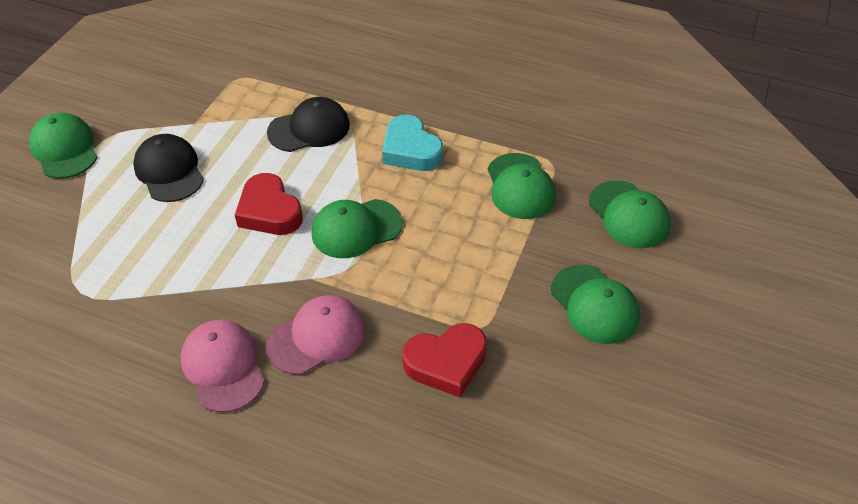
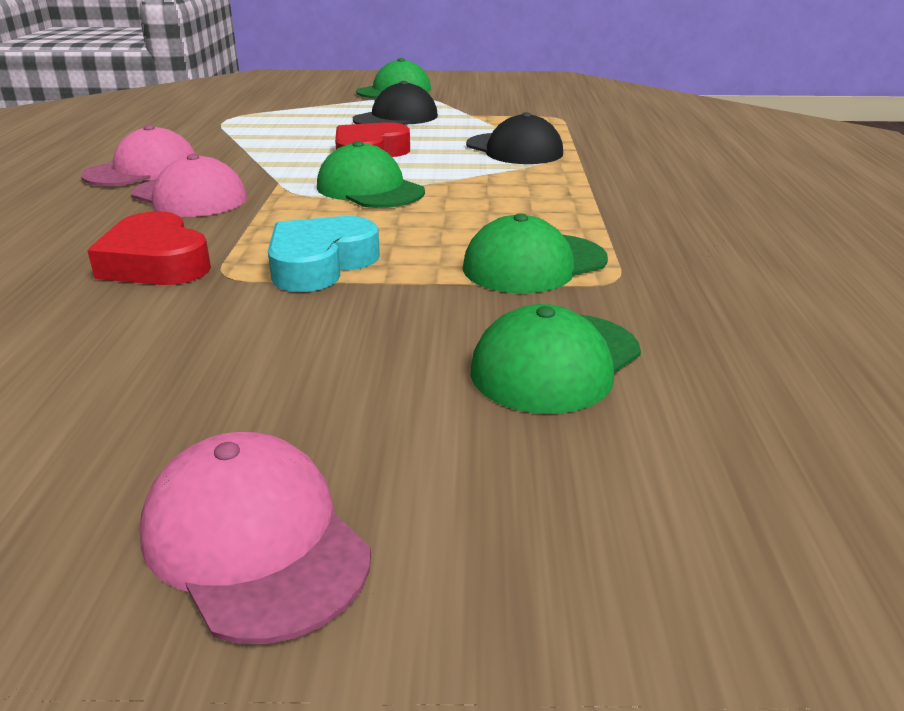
camera: 70 degrees right, 20 degrees down
(410, 150) = (534, 194): turquoise heart -> turquoise heart (320, 264)
(594, 304) = (303, 354): green cap -> none
(732, 340) = (255, 541): none -> pink cap

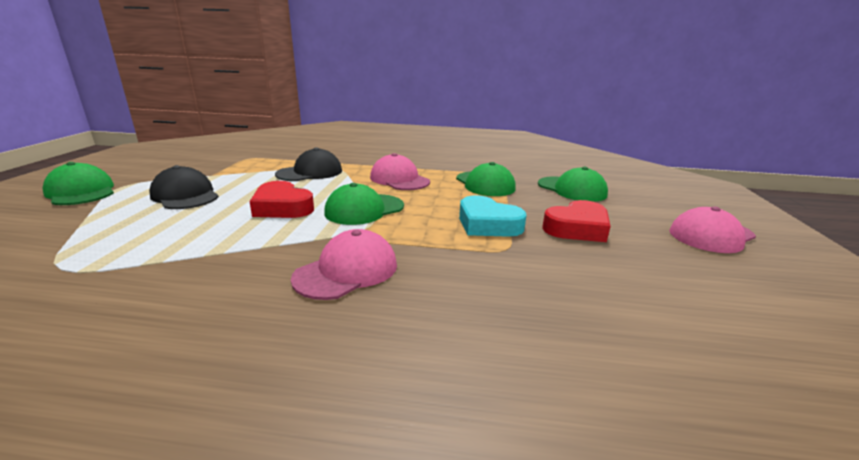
camera: 85 degrees left, 5 degrees down
(143, 170) = (239, 304): pink cap -> pink cap (399, 179)
(156, 263) = (488, 273): red heart -> red heart (577, 228)

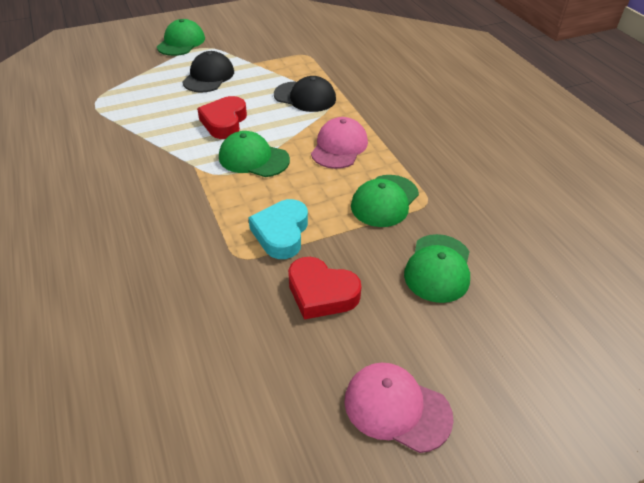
camera: 60 degrees right, 20 degrees up
(347, 271) = (152, 195): pink cap -> none

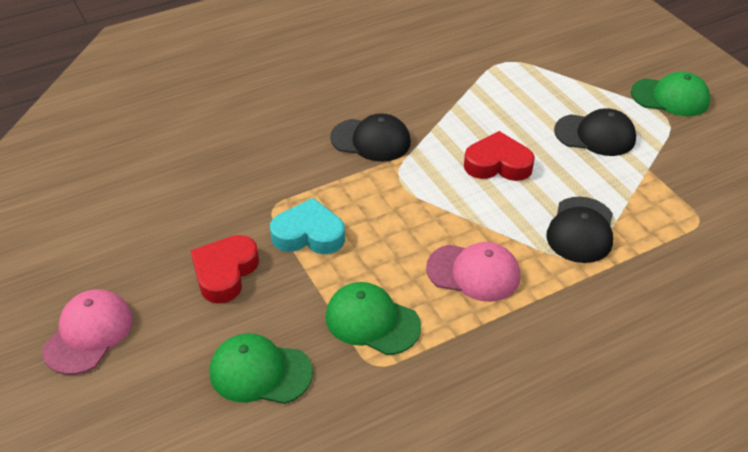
camera: 85 degrees right, 0 degrees up
(165, 187) = (371, 140): none -> black cap
(253, 158) = (432, 197): green cap -> none

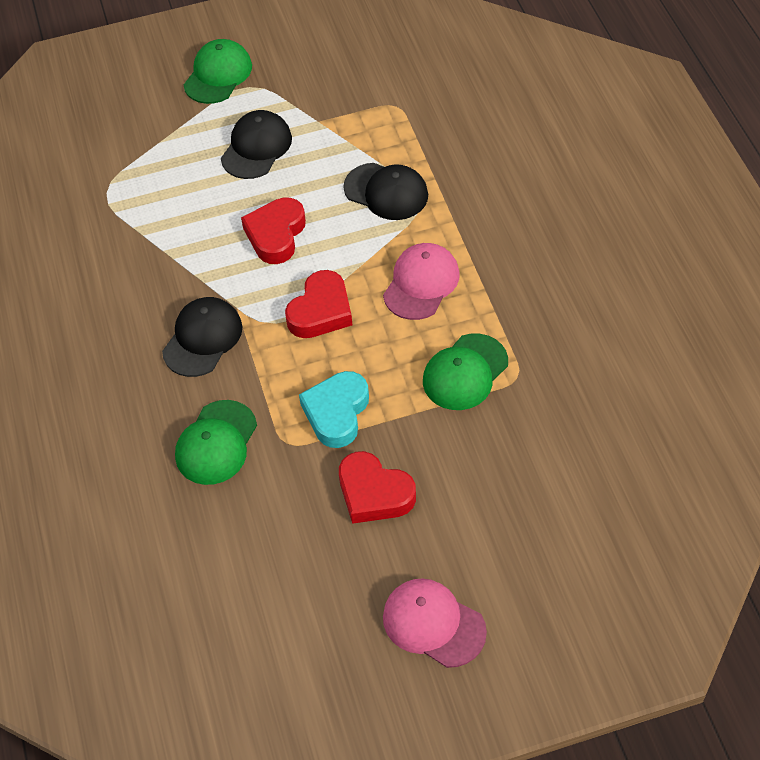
camera: 75 degrees left, 10 degrees up
(260, 372) = (509, 469): green cap -> green cap (216, 443)
(419, 206) = (321, 311): none -> red heart

